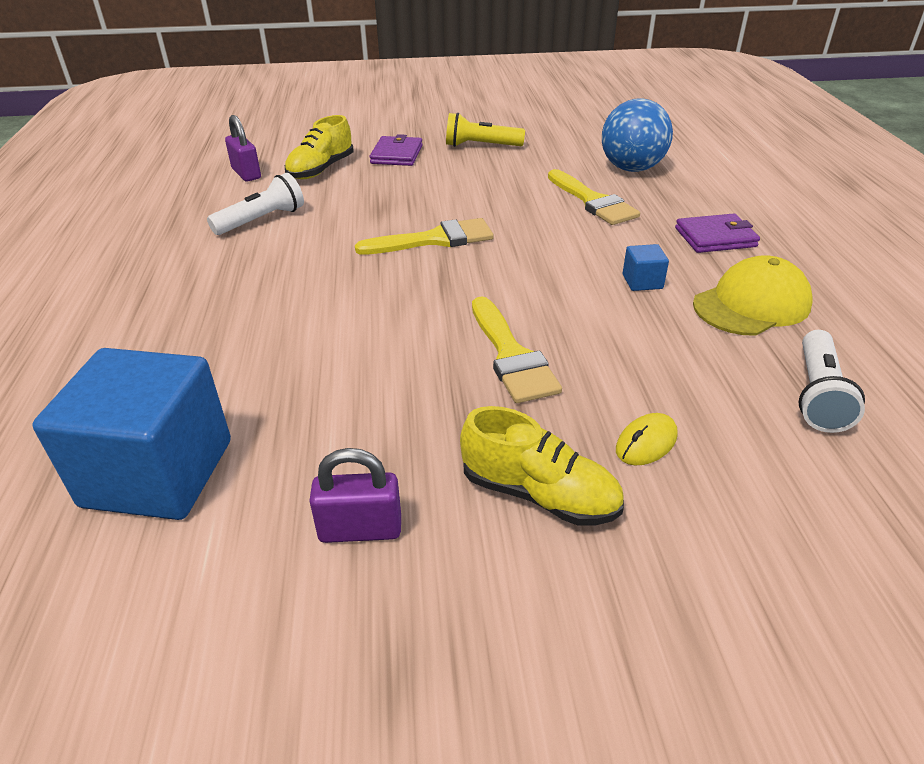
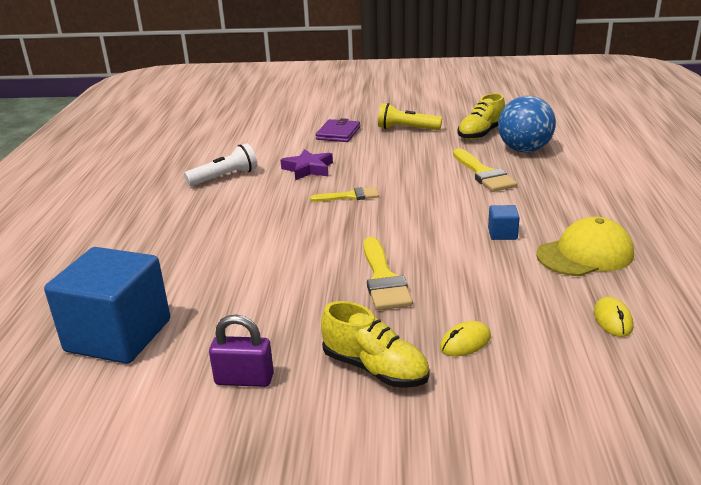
camera: 10 degrees right, 10 degrees down
(246, 174) = (221, 144): purple padlock -> none
(321, 170) = (277, 143): yellow shoe -> yellow shoe (481, 133)
(371, 204) = (308, 169): none -> purple star
(435, 239) = (350, 196): yellow brush -> yellow brush, size x0.65
(715, 237) = (574, 204): purple wallet -> none
(817, 394) = (612, 320): white flashlight -> yellow mouse

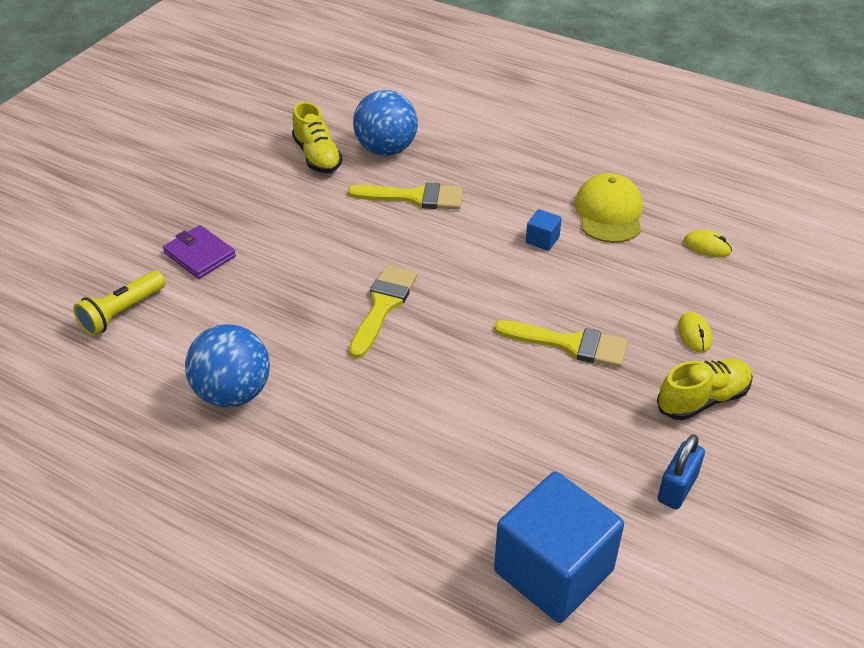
camera: 65 degrees left, 15 degrees up
(225, 177) = (233, 393): white flashlight -> blue ball
(244, 379) = (677, 488): purple padlock -> blue padlock
(308, 169) = (281, 314): purple star -> none
(350, 196) = (383, 306): yellow brush -> yellow brush, size x1.55
(407, 129) = (247, 199): yellow flashlight -> yellow flashlight (122, 312)

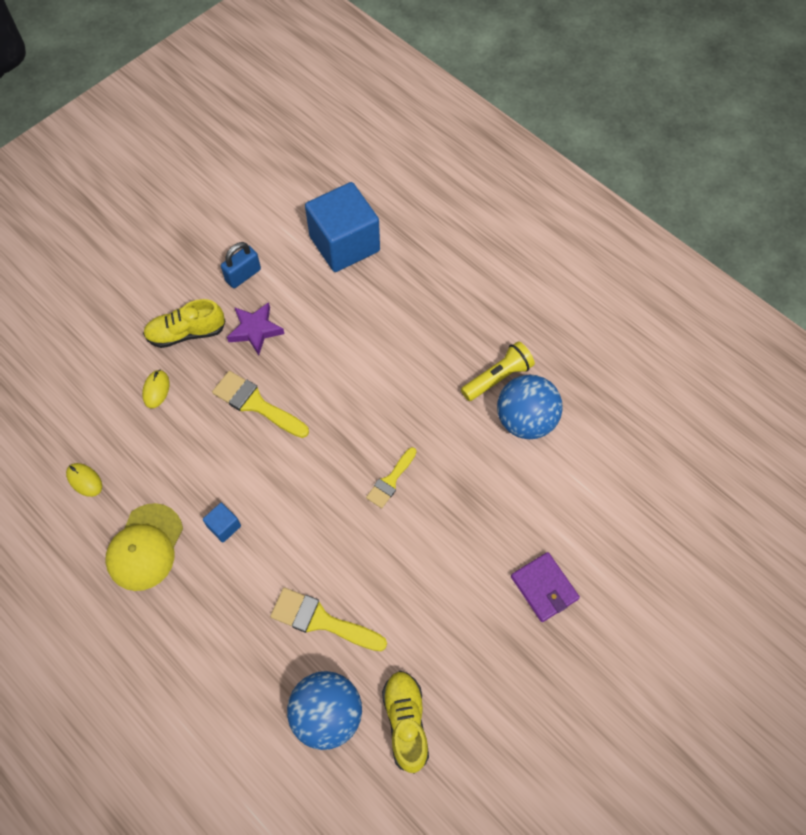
camera: 165 degrees left, 20 degrees up
(122, 312) = (615, 529): yellow flashlight -> yellow flashlight (498, 377)
(383, 306) = (390, 481): yellow brush -> yellow brush, size x0.65
(617, 421) = (255, 330): none -> purple star

